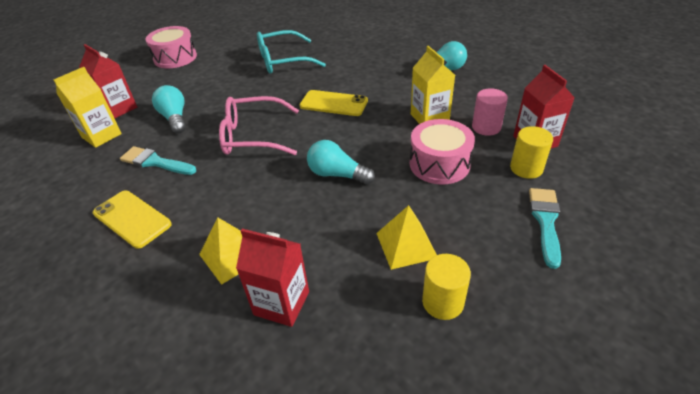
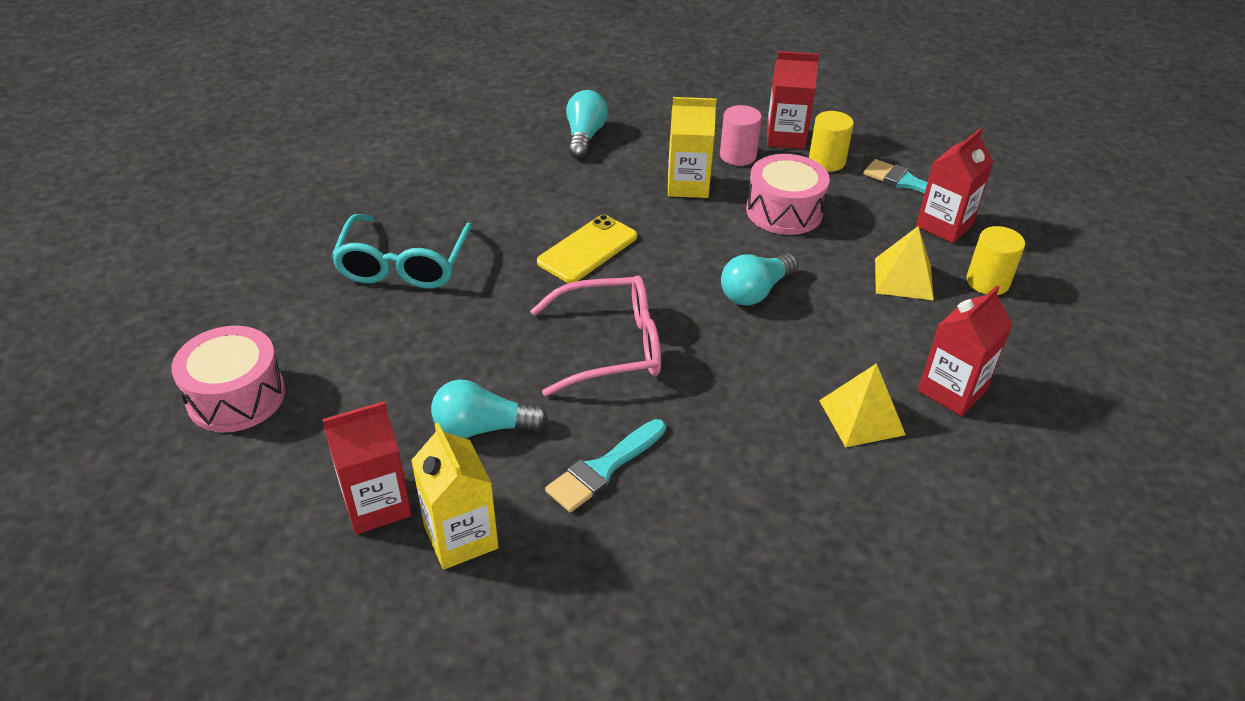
camera: 70 degrees left, 0 degrees up
(132, 219) = (736, 510): yellow phone -> none
(253, 136) = (611, 346): pink glasses -> pink glasses turned 120 degrees counterclockwise
(503, 256) = (944, 225): none -> red carton

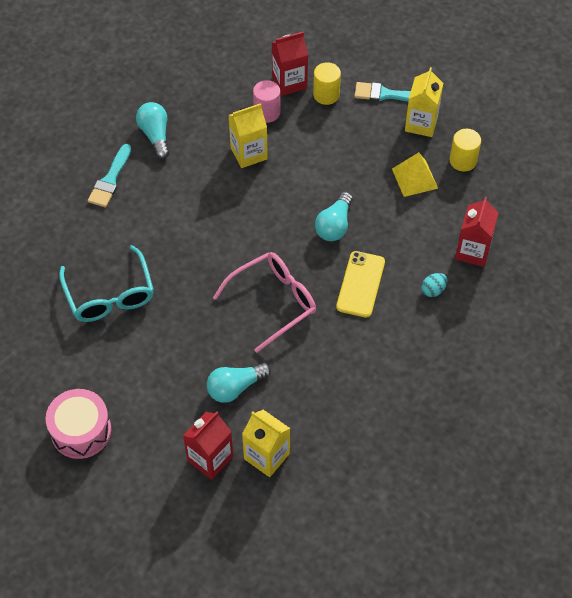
camera: 25 degrees left, 15 degrees up
(587, 249) = (216, 234): yellow phone -> yellow phone (360, 284)
(603, 469) = (315, 383): turquoise brush -> turquoise brush (110, 180)
(784, 211) = (320, 151): pink drum -> none
(862, 417) = (433, 290): yellow pyramid -> turquoise egg
(944, 225) = (421, 123): red carton -> yellow carton

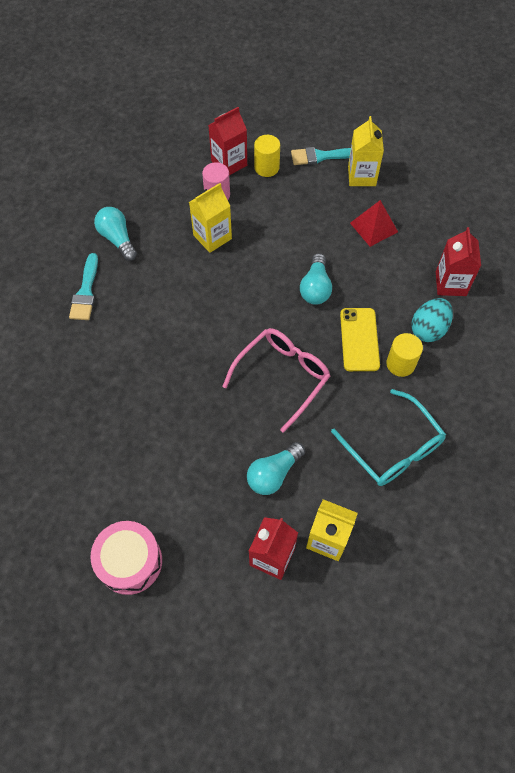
camera: 15 degrees left, 5 degrees up
(110, 295) = (119, 408): turquoise glasses -> turquoise glasses (393, 448)
(414, 178) = (373, 227): yellow pyramid -> red pyramid
(433, 290) = (428, 329): turquoise egg -> turquoise egg, size x1.72
(463, 161) = (411, 202): yellow cylinder -> yellow cylinder (400, 364)

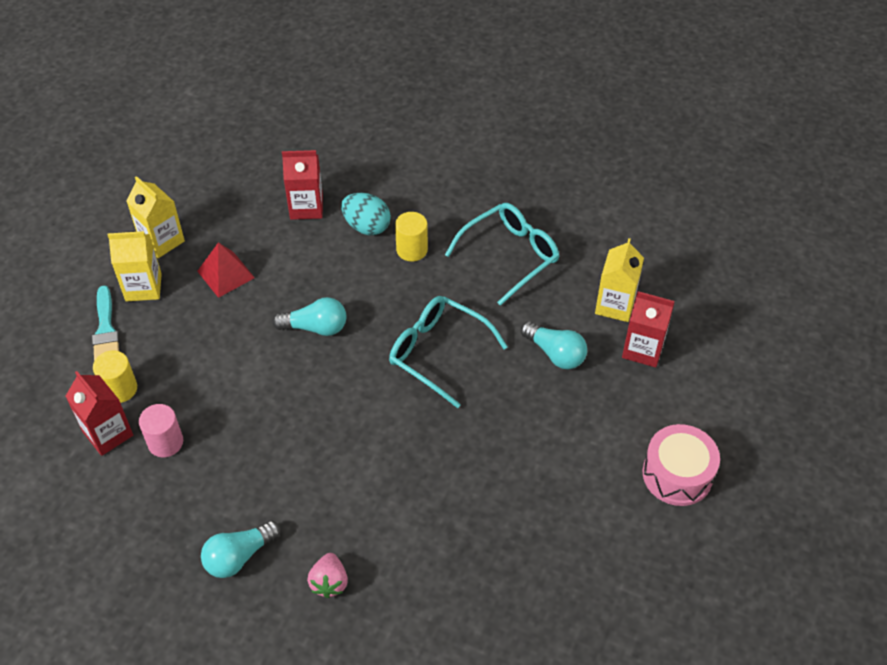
camera: 95 degrees left, 10 degrees down
(85, 292) = (329, 582): turquoise brush -> pink strawberry
(212, 237) = (237, 441): yellow carton -> yellow carton (162, 241)
(282, 376) = (438, 352): pink glasses -> turquoise glasses
(359, 339) = (384, 285): yellow phone -> none

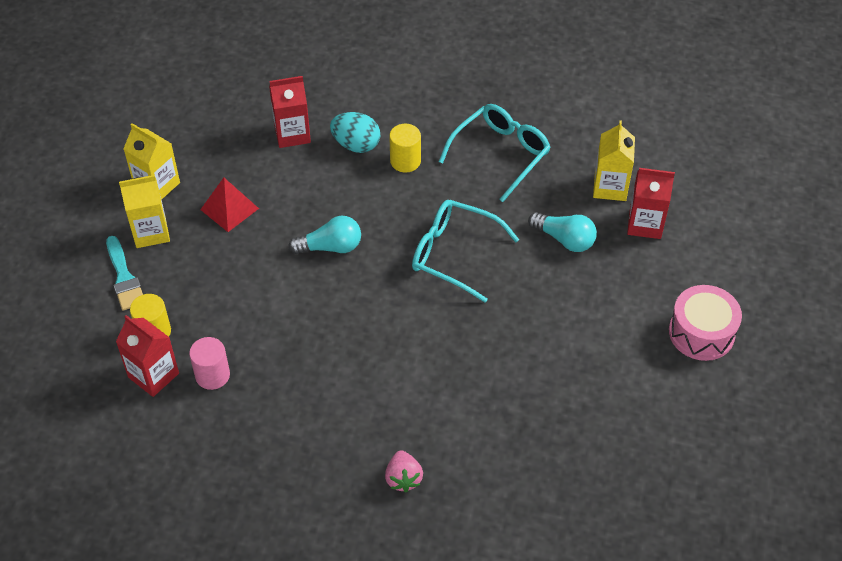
camera: 10 degrees left, 0 degrees up
(239, 556) = (311, 468): turquoise light bulb -> none

